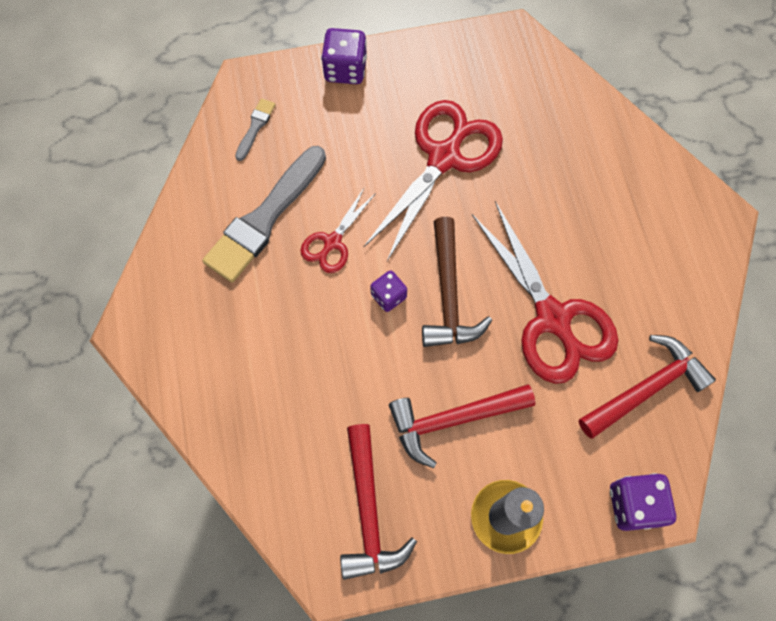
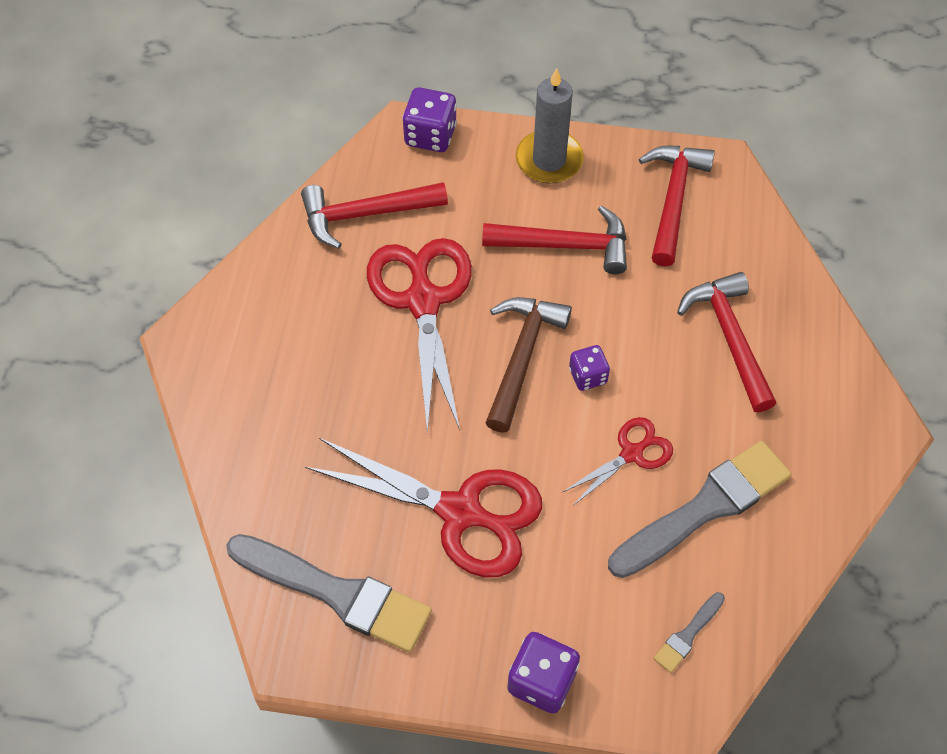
camera: 160 degrees left, 10 degrees down
(279, 374) = (729, 337): none -> red hammer
(444, 157) = (461, 512): red scissors -> red scissors turned 120 degrees counterclockwise
(504, 78) = (336, 593): none -> grey brush

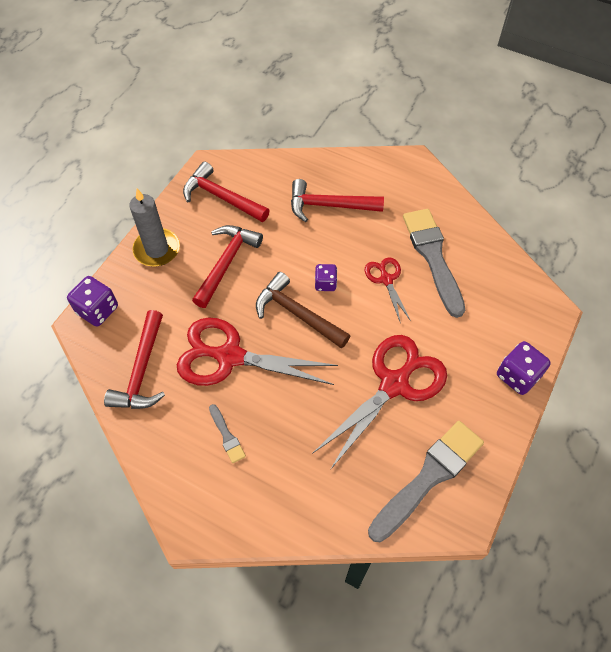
camera: 70 degrees left, 0 degrees up
(688, 635) = (507, 293): grey brush -> grey brush (227, 436)

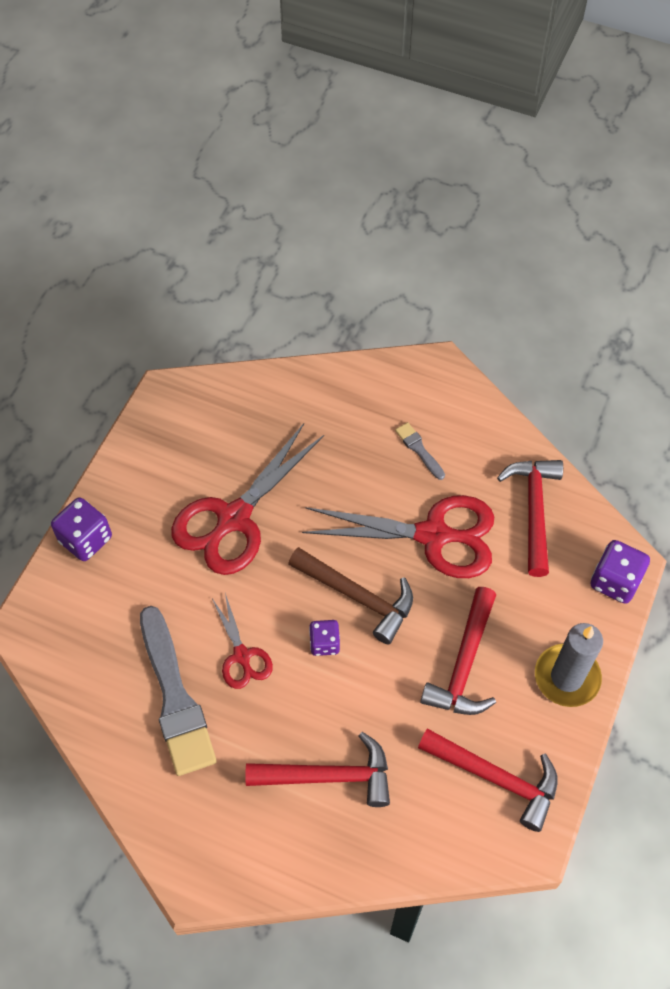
camera: 175 degrees right, 0 degrees up
(428, 477) = (200, 426): grey brush -> none

